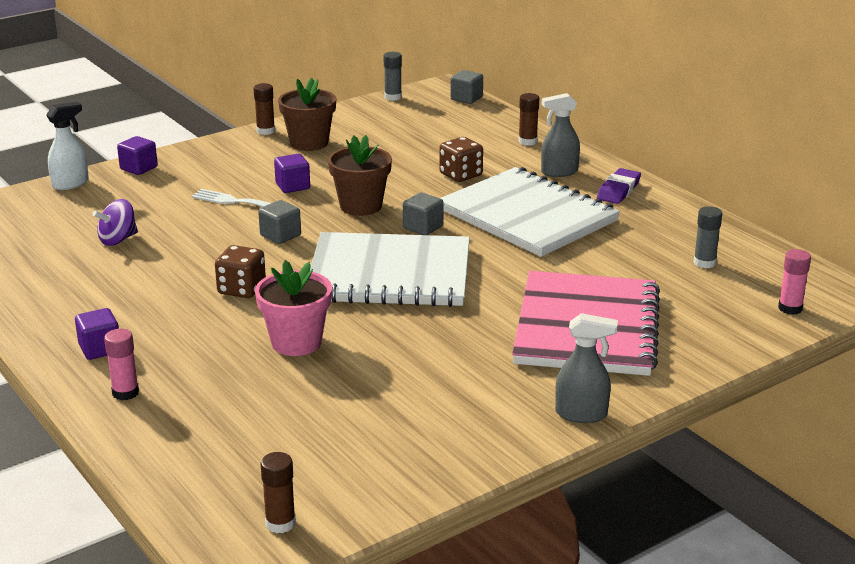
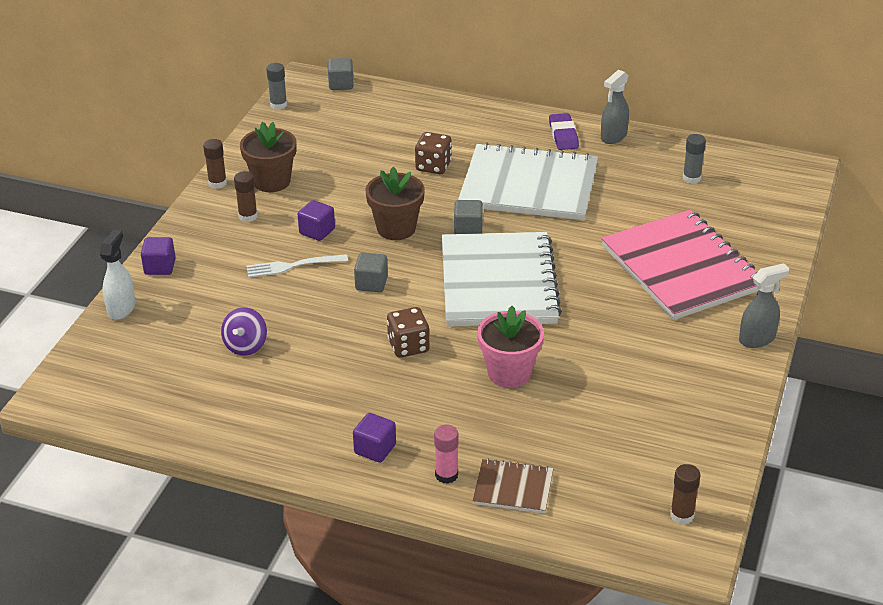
camera: 35 degrees left, 10 degrees up
(164, 428) = (513, 488): none -> brown notebook
(389, 274) = (498, 283): white notebook -> white notebook turned 60 degrees counterclockwise
(527, 141) = (443, 112): brown glue stick -> brown glue stick (248, 216)
(559, 172) = (501, 134): grey spray bottle -> grey spray bottle (613, 137)
(790, 308) = (782, 194): pink glue stick -> none

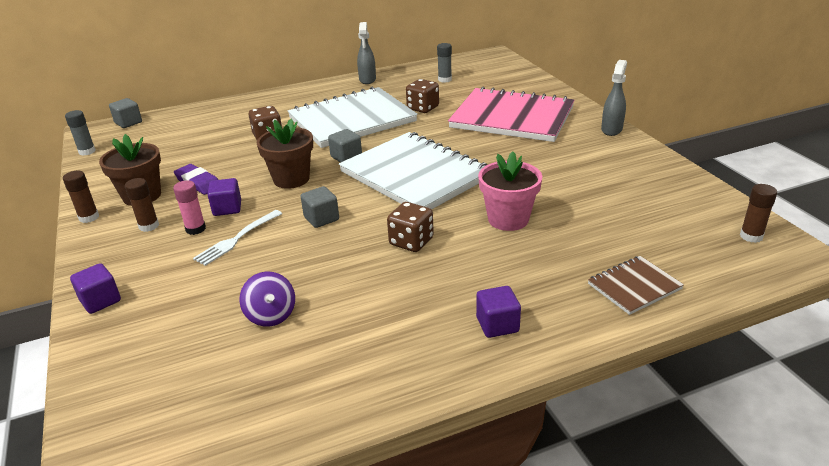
camera: 40 degrees left, 5 degrees down
(121, 308) = (95, 355): white spray bottle -> none
(446, 475) = (578, 308): pink glue stick -> pink glue stick (195, 229)
(563, 135) = (334, 90): purple eraser -> purple eraser (198, 182)
(614, 206) = (423, 108): none -> brown dice

